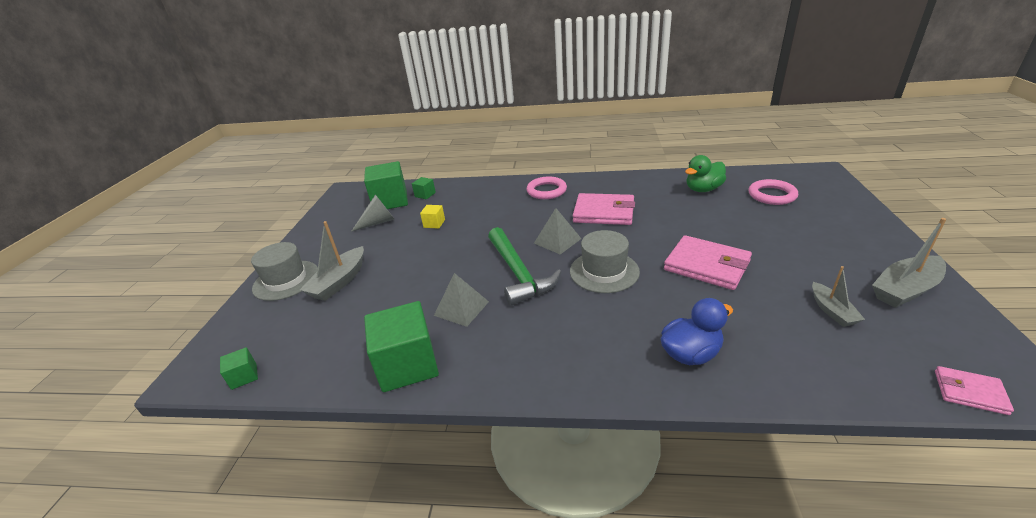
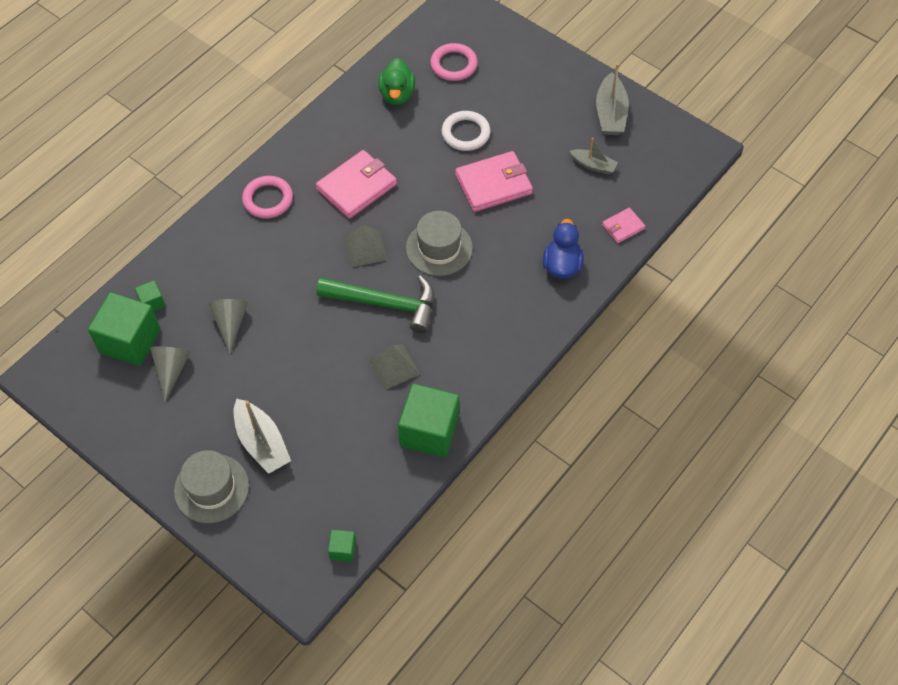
camera: 60 degrees left, 25 degrees up
(434, 223) = (230, 323): yellow cube -> grey cone
(727, 229) = (465, 133): none -> white ring
(970, 392) = (687, 174): pink wallet -> pink wallet (623, 227)

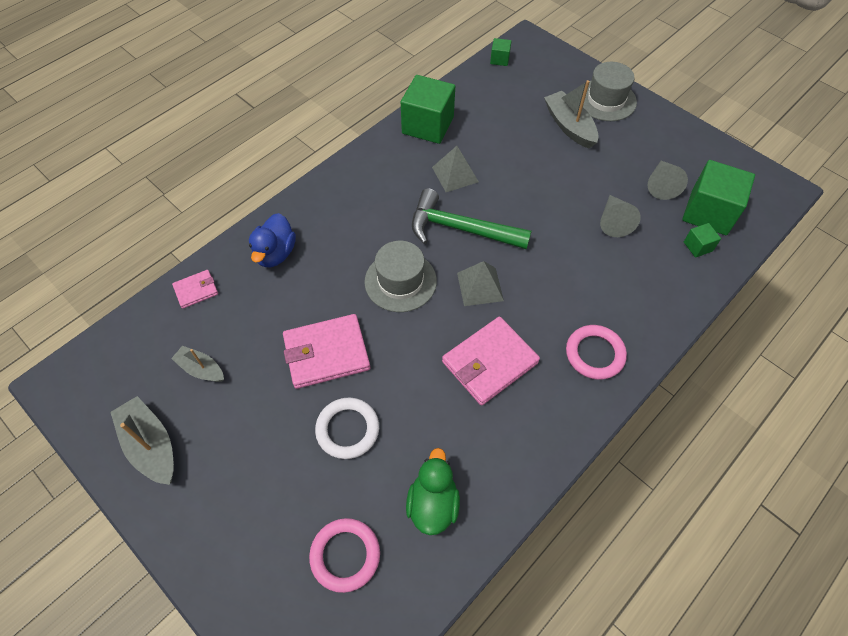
camera: 175 degrees left, 0 degrees up
(610, 113) = (151, 445): grey boat -> grey boat turned 45 degrees counterclockwise

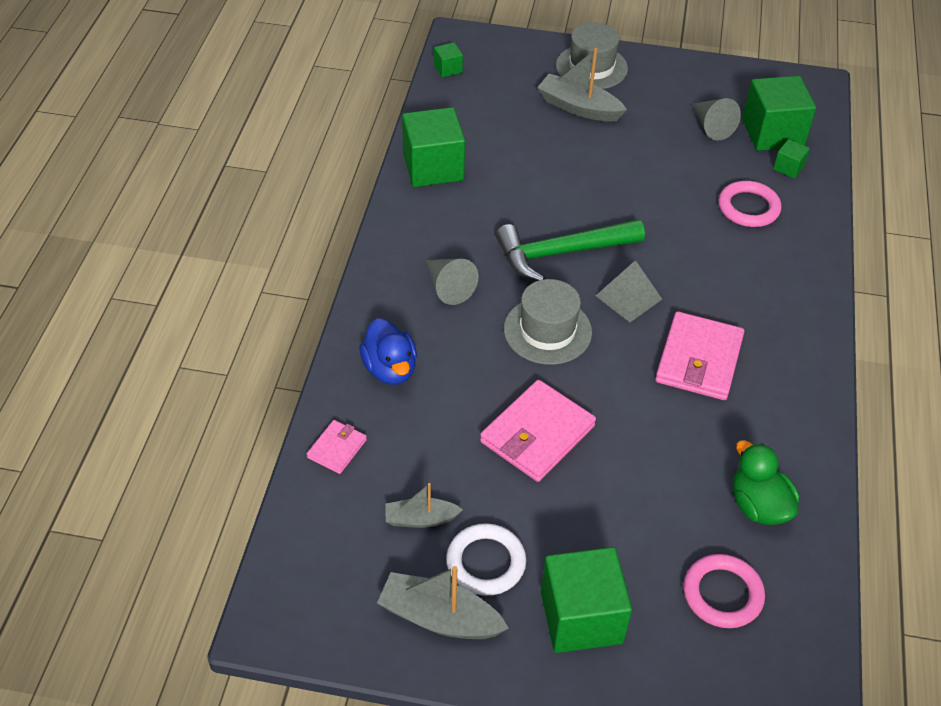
camera: 35 degrees left, 10 degrees down
(236, 506) = (581, 617): none -> green cube
(347, 429) = (623, 489): white ring -> white ring (486, 562)
(455, 174) = (507, 203): grey pyramid -> none
(594, 354) = (782, 304): pink ring -> pink ring (748, 208)
(613, 221) = (697, 179): grey cone -> grey cone (448, 287)

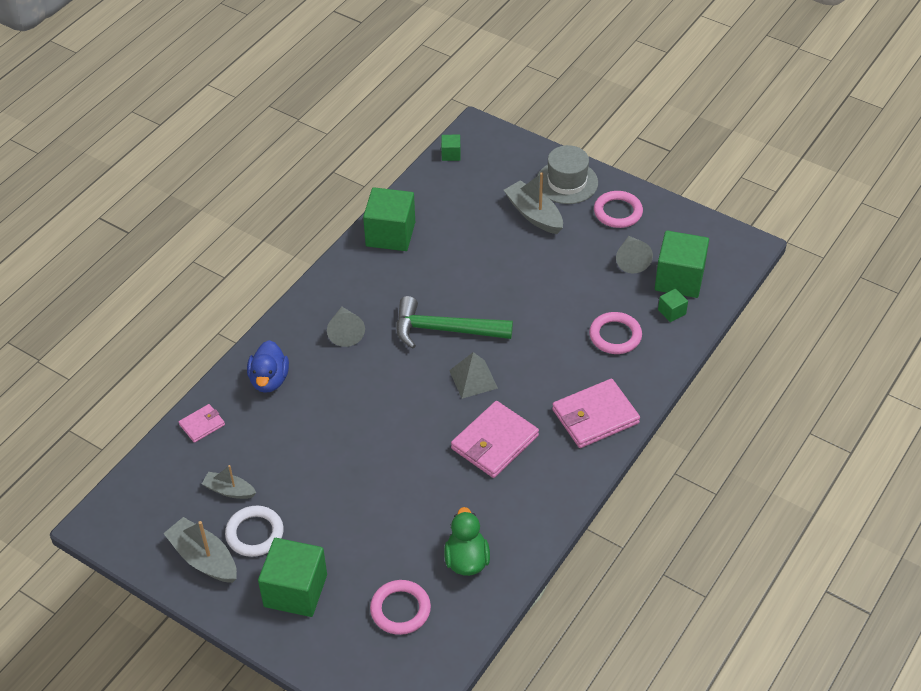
camera: 25 degrees right, 0 degrees up
(537, 434) = (343, 458): pink wallet -> pink wallet (595, 416)
(547, 331) = (397, 386): grey hat -> none
(664, 84) = (618, 212): none -> pink ring

